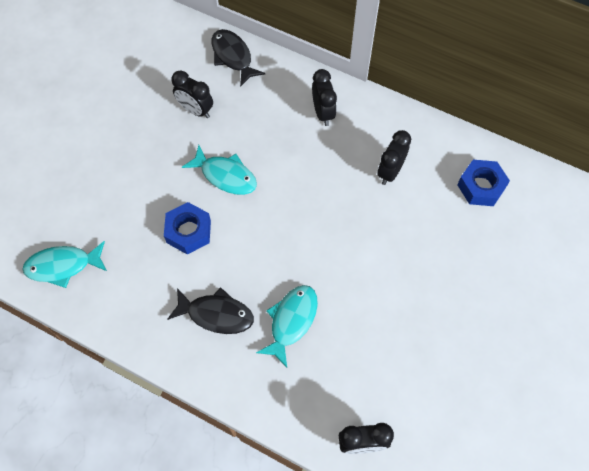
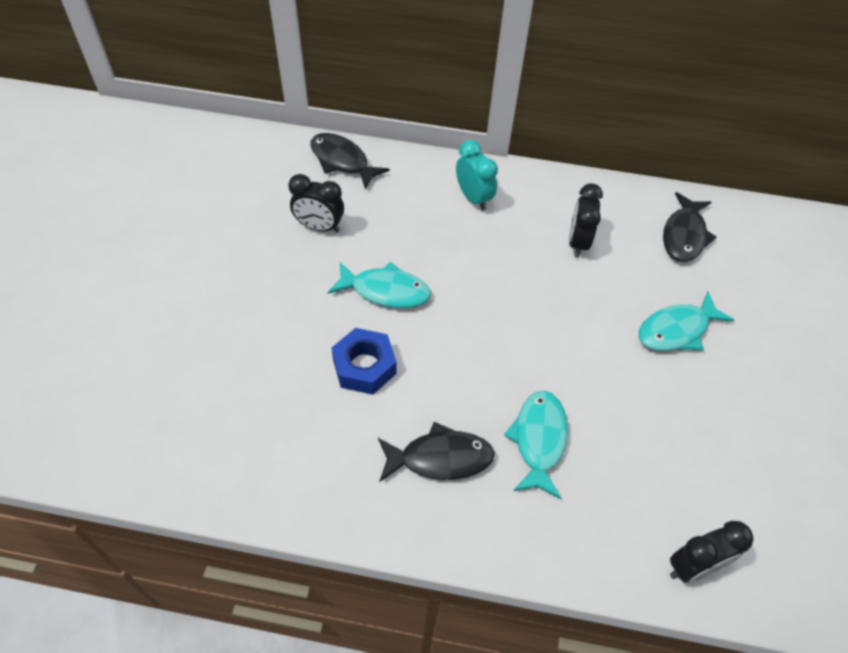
camera: 20 degrees left, 10 degrees down
(63, 266) = (208, 452): turquoise fish -> turquoise fish (677, 330)
(323, 113) = (473, 198): black clock -> turquoise clock
(481, 186) = (684, 235): blue nut -> black fish

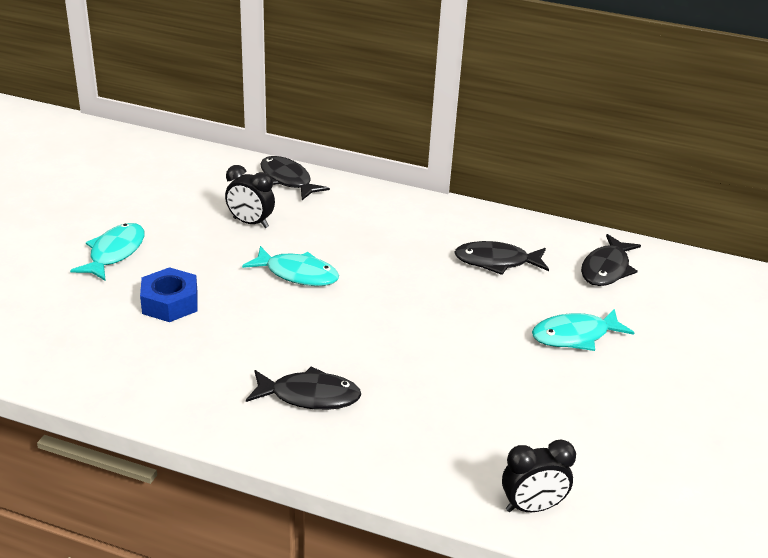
camera: 10 degrees right, 20 degrees down
(364, 366) = (259, 324): blue nut -> blue nut (170, 303)
(473, 198) = (404, 219): turquoise clock -> none
(539, 440) = (409, 396): turquoise fish -> turquoise fish (114, 253)
(577, 243) = (496, 262): black clock -> black fish

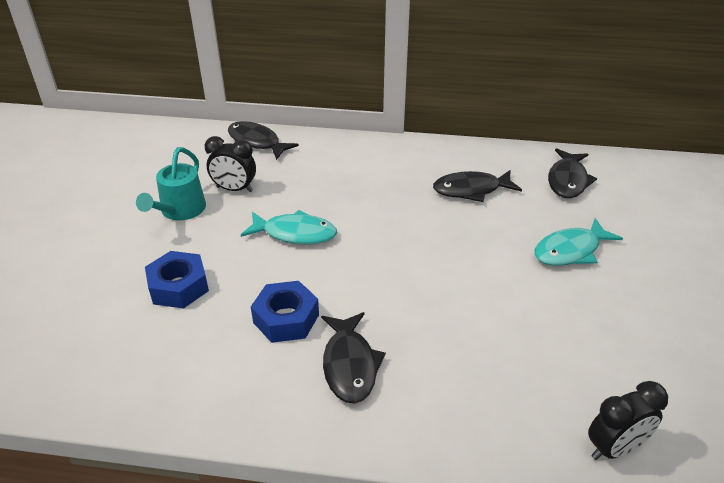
camera: 10 degrees left, 5 degrees up
(114, 253) = (109, 242): turquoise fish -> none
(190, 235) = (180, 211): none -> turquoise watering can
(263, 347) = (286, 319): none -> blue nut
(309, 396) = (350, 365): black fish -> black fish turned 90 degrees clockwise

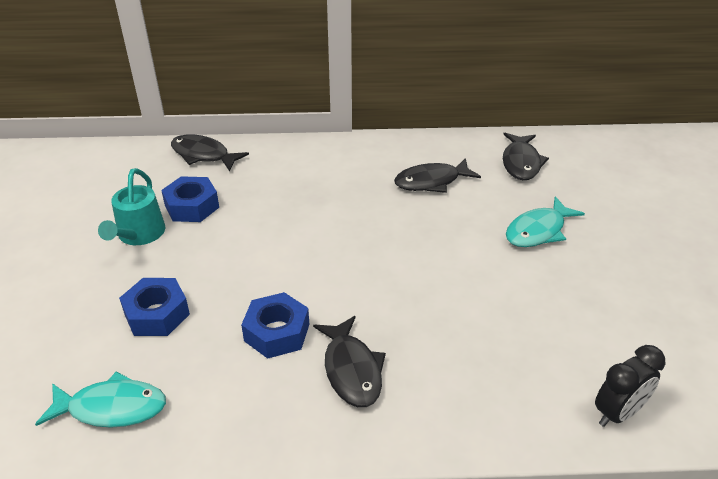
camera: 10 degrees left, 0 degrees up
(234, 189) = (192, 206): black clock -> blue nut
(295, 233) = (266, 245): turquoise fish -> turquoise fish (112, 408)

